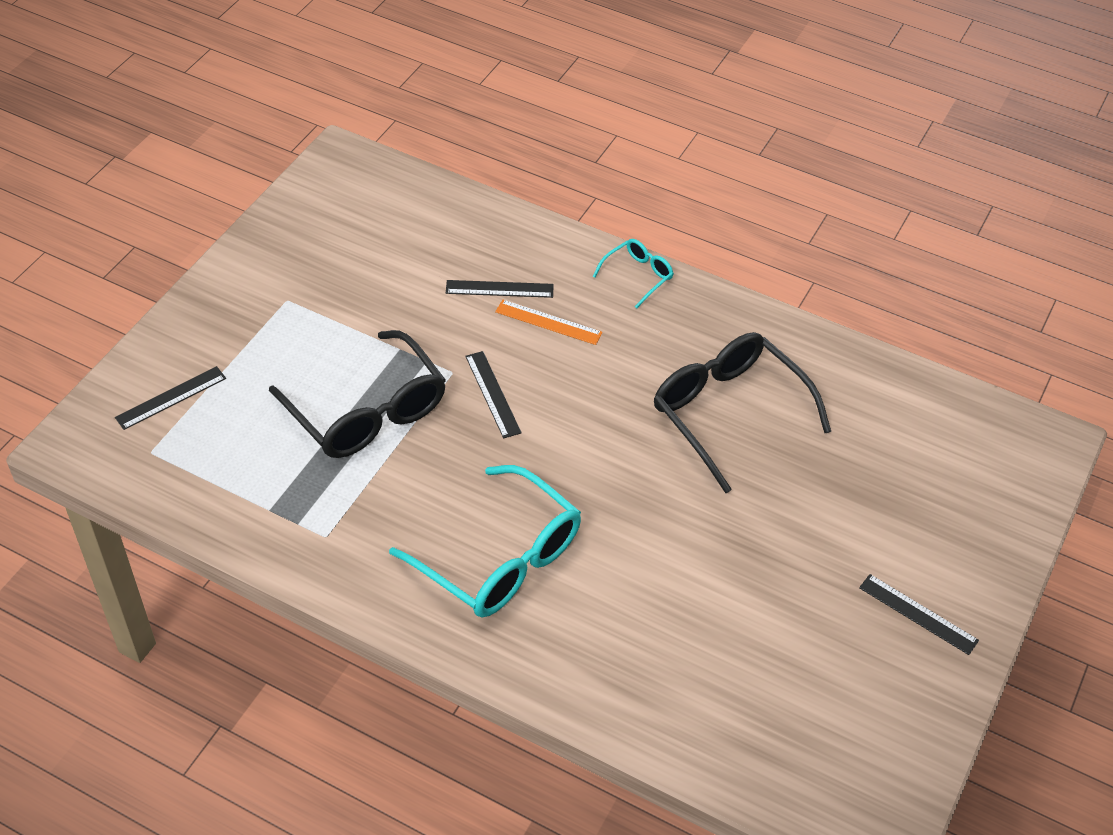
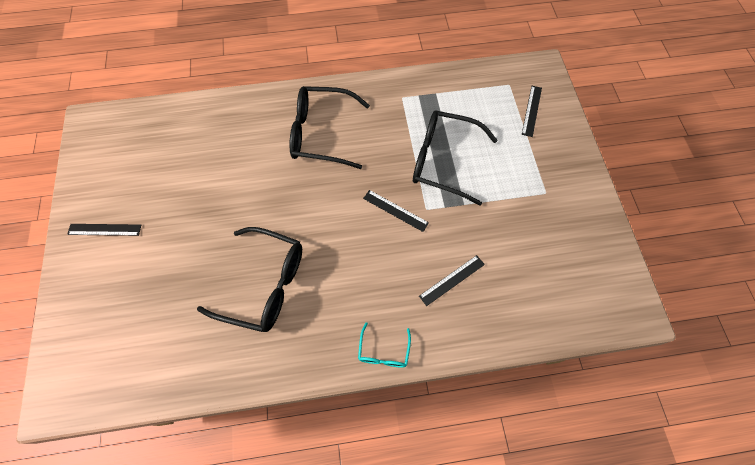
camera: 145 degrees right, 15 degrees up
(499, 558) = (322, 133): turquoise glasses -> black glasses
(548, 322) = (406, 276): orange ruler -> none

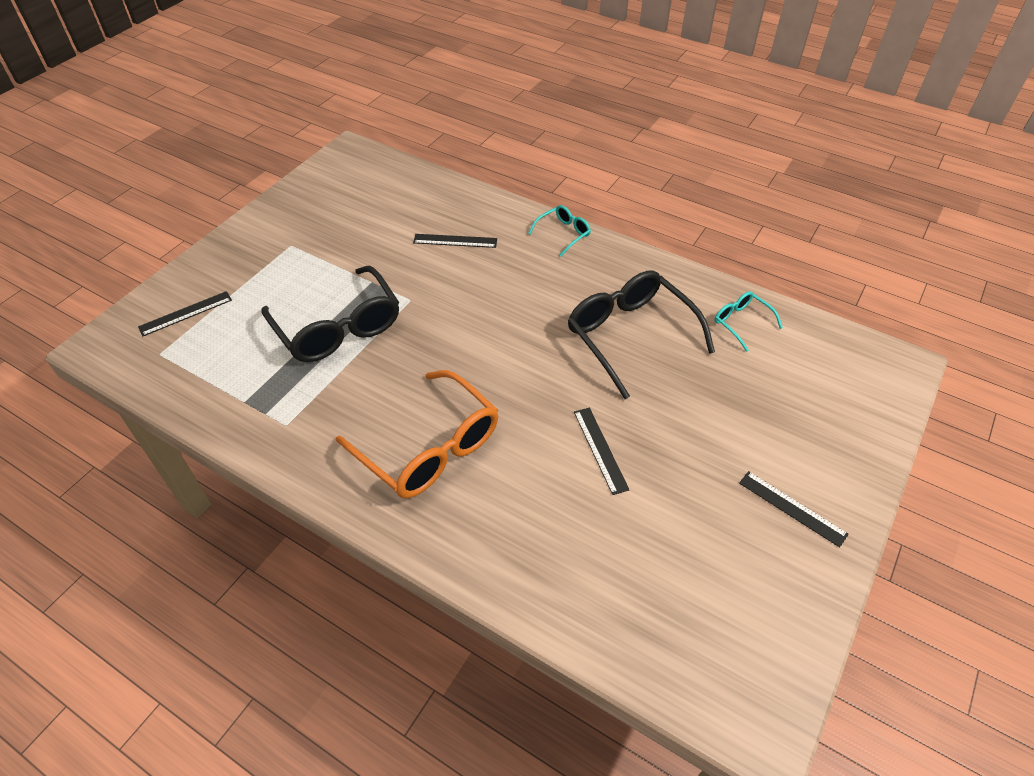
camera: 140 degrees left, 15 degrees down
(191, 357) = (741, 323): none -> turquoise glasses
(322, 133) = (428, 447): black glasses -> orange glasses
(395, 210) = (440, 317): black ruler -> black ruler (600, 449)

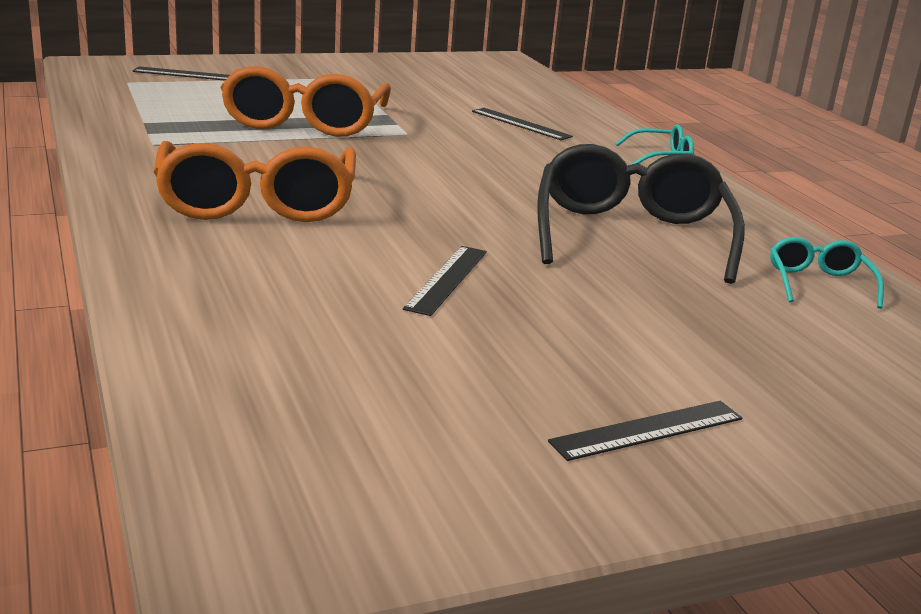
camera: 35 degrees right, 25 degrees down
(337, 327) = (305, 121): black glasses -> orange glasses
(792, 508) = (647, 430): black ruler -> black ruler turned 75 degrees clockwise

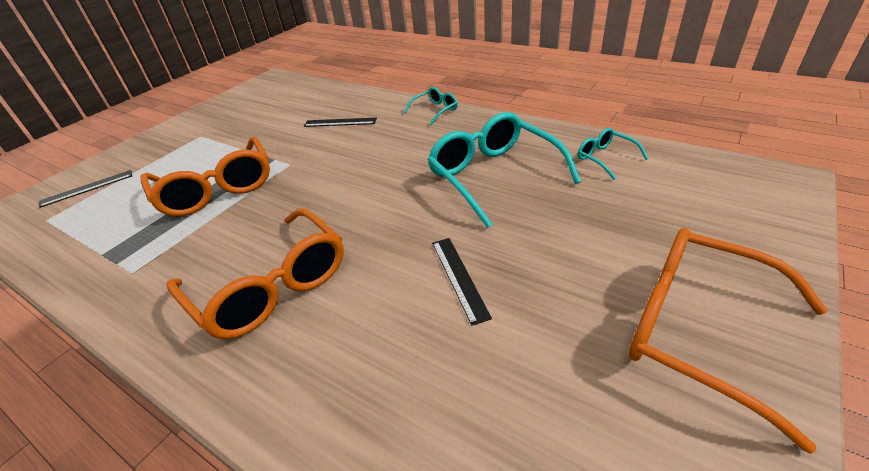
camera: 30 degrees left, 15 degrees up
(631, 235) = (494, 176): black glasses -> turquoise glasses
(647, 430) = (699, 330): black ruler -> orange glasses

